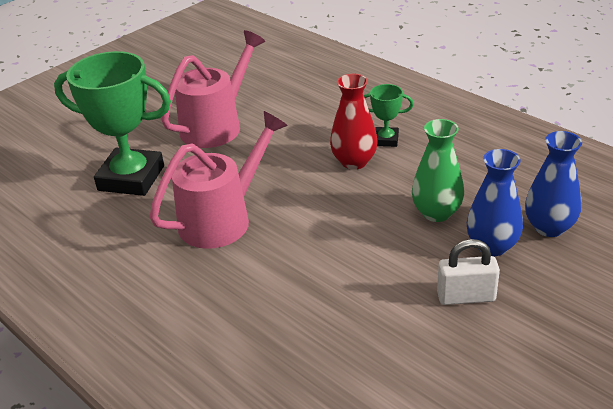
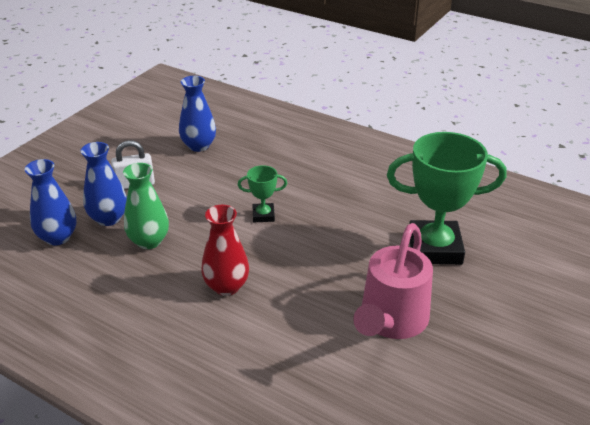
camera: 165 degrees right, 0 degrees up
(224, 218) = (327, 220): pink watering can -> none
(368, 365) = (199, 146): none -> blue vase
(386, 140) = (195, 318): green trophy -> green trophy (263, 215)

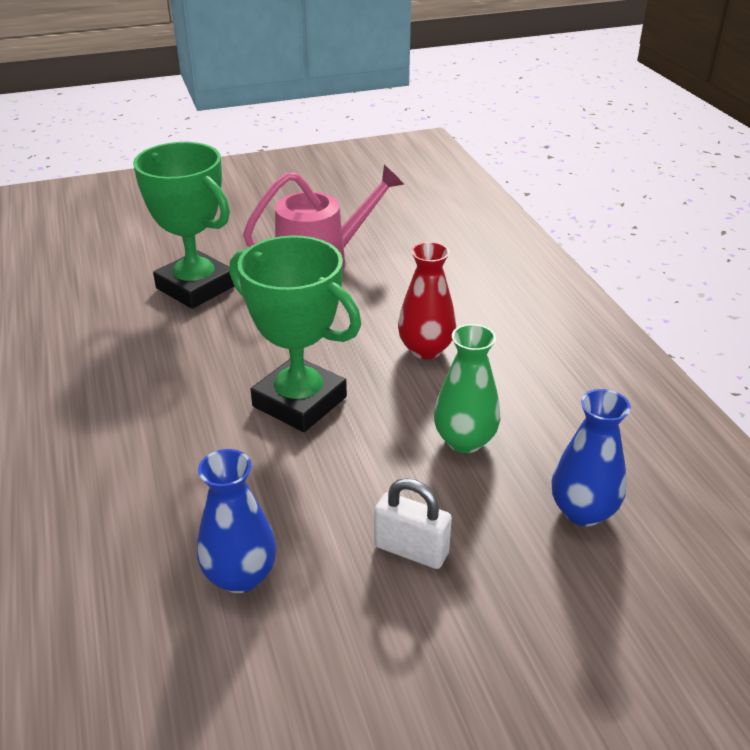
camera: 140 degrees left, 0 degrees up
(108, 218) = (493, 505): blue vase -> none
(263, 215) = (300, 401): green trophy -> green trophy, size x2.16

